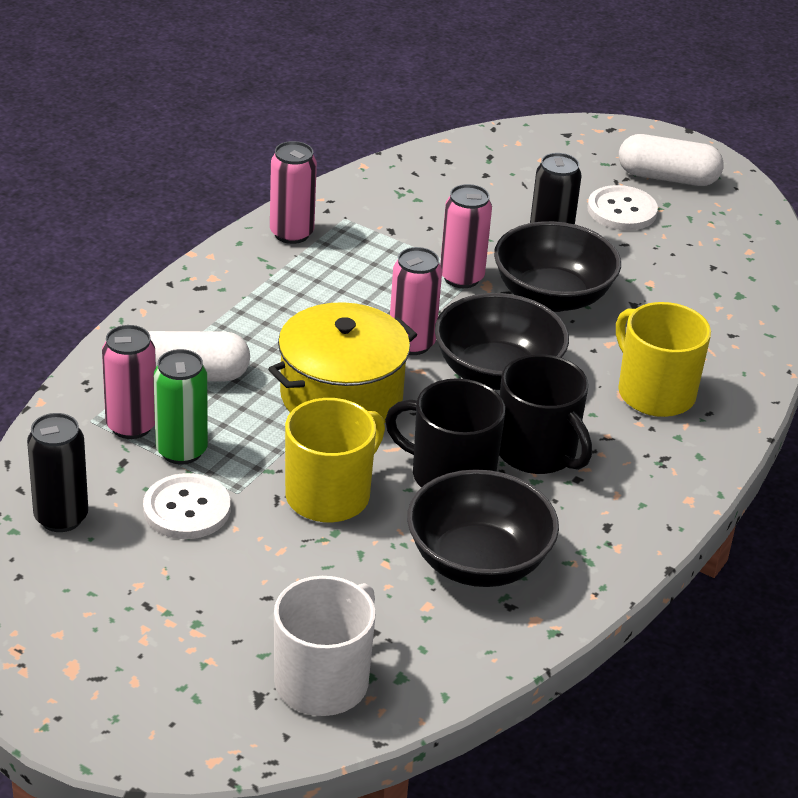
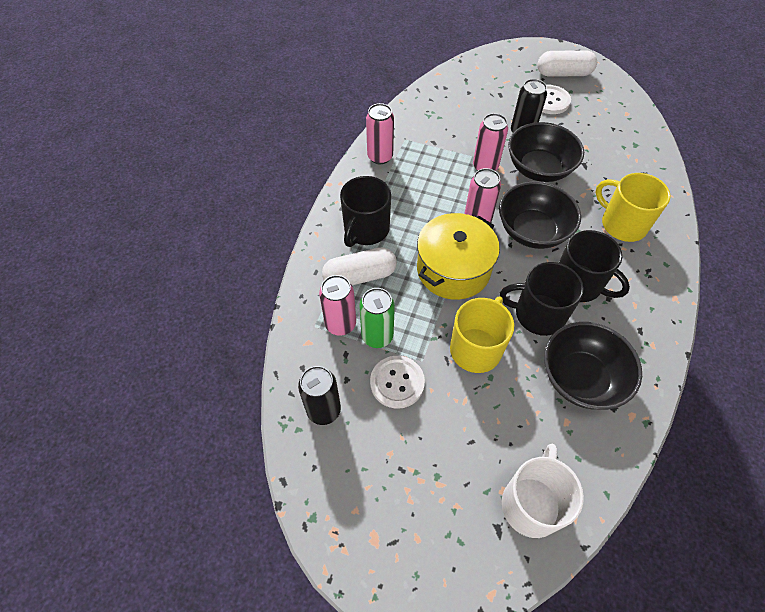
camera: 10 degrees left, 20 degrees up
(224, 321) = (366, 230): none -> black mug

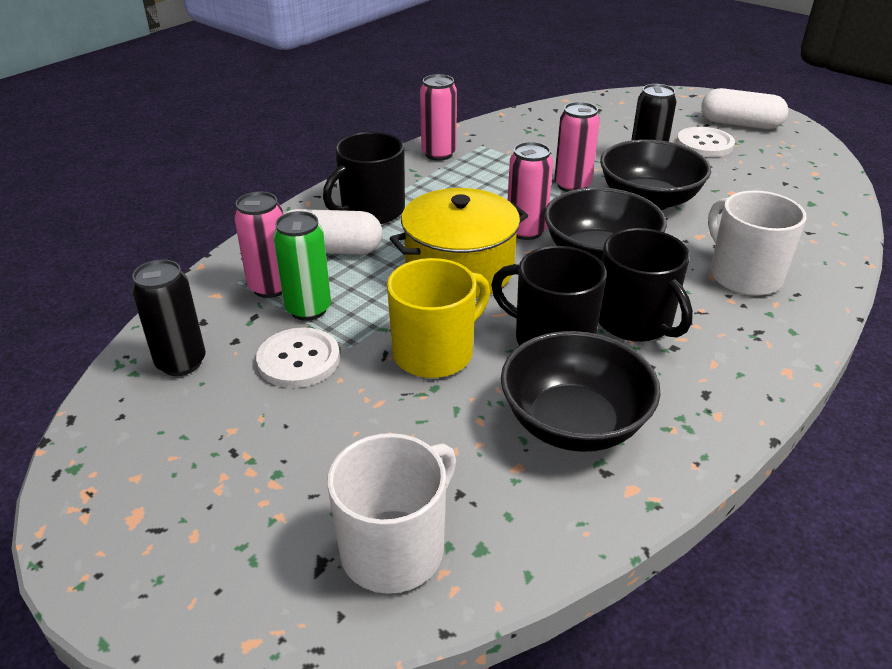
camera: 20 degrees right, 20 degrees down
(622, 224) = (743, 275): yellow mug -> white mug

